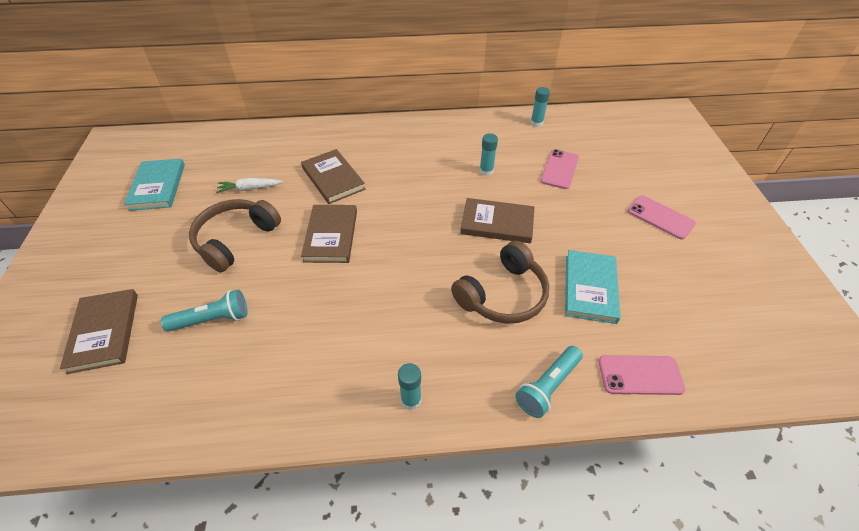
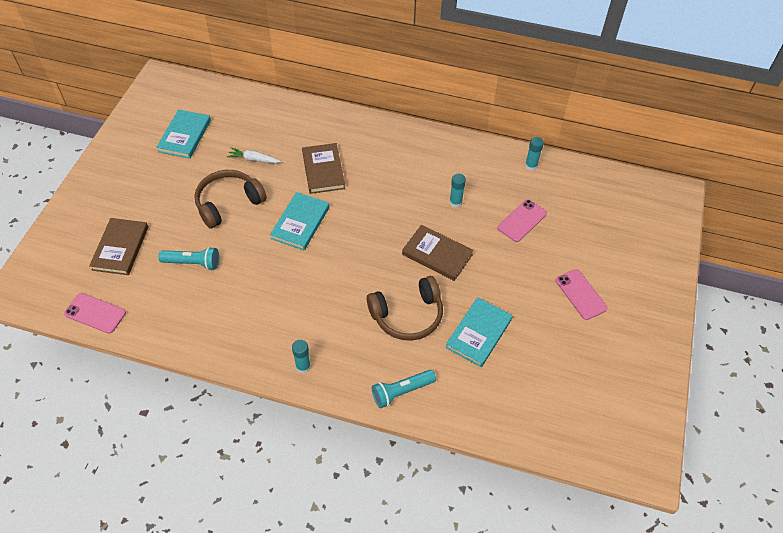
camera: 20 degrees right, 5 degrees up
(331, 235) = (300, 223): brown book -> turquoise book
(640, 375) = (473, 408): pink phone -> pink phone (95, 313)

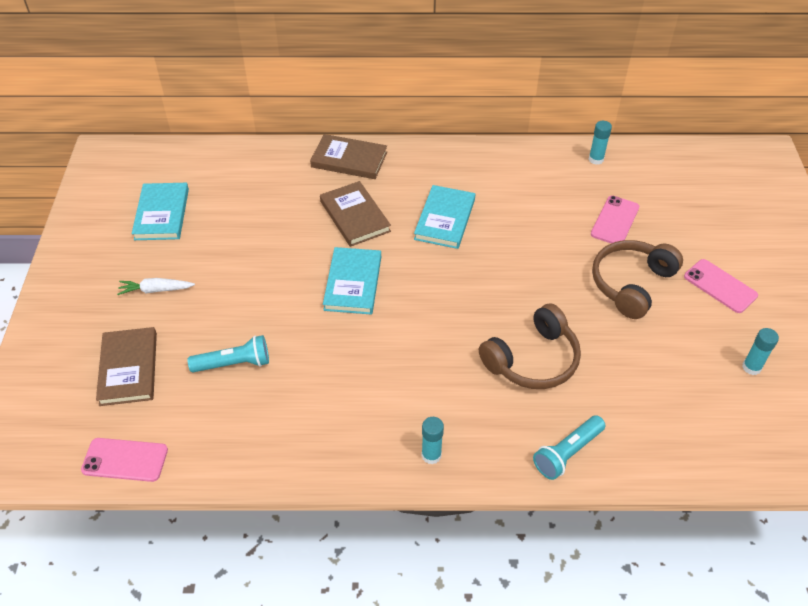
camera: 15 degrees left, 5 degrees down
(228, 203) = (251, 281): brown headphones -> brown headphones (631, 284)
(254, 159) = (262, 222): white carrot -> white carrot (156, 290)
(437, 254) = (535, 281): brown book -> brown book (349, 160)
(455, 202) = (529, 218): turquoise glue stick -> turquoise glue stick (751, 367)
(479, 333) = (626, 359): turquoise book -> turquoise book (445, 219)

